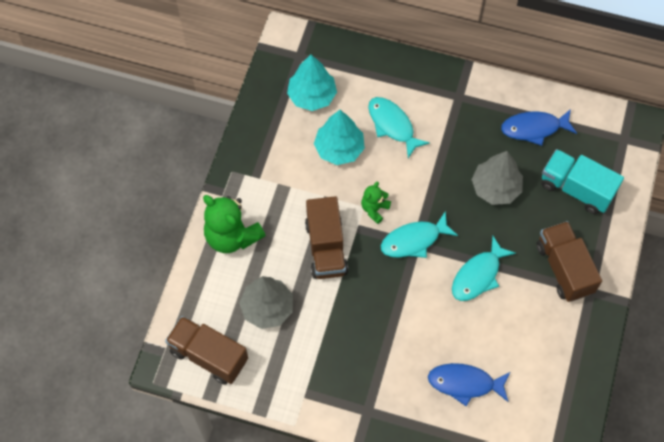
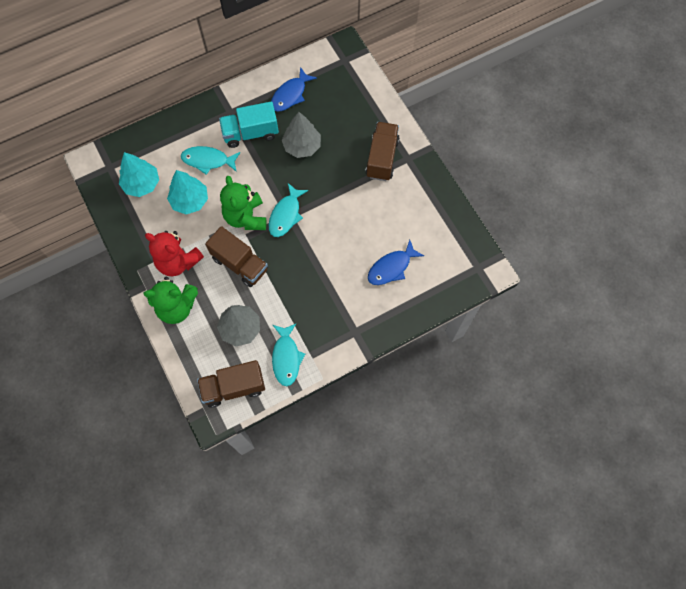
camera: 45 degrees left, 5 degrees up
(273, 196) = (178, 262): none -> red teddy bear
(374, 209) = (246, 217): green teddy bear -> green teddy bear, size x1.92
(478, 275) = (340, 203): turquoise fish -> turquoise fish (286, 358)
(564, 268) = (382, 158): brown truck -> brown truck turned 75 degrees clockwise
(576, 189) = (346, 109): turquoise truck -> turquoise truck (250, 133)

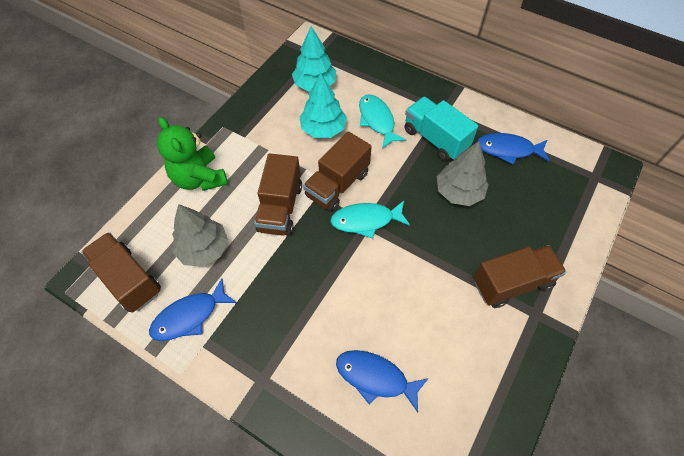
camera: 60 degrees right, 10 degrees down
(178, 262) = (250, 153): red teddy bear -> none
(246, 217) = (337, 185): green teddy bear -> brown truck
(286, 358) = (189, 316): turquoise fish -> blue fish

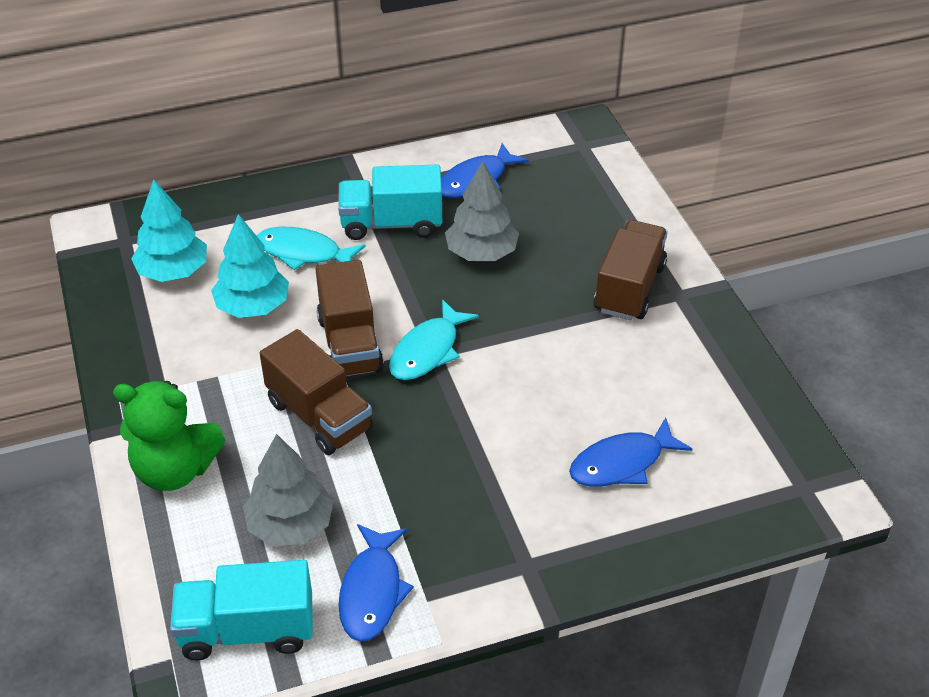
camera: 50 degrees left, 15 degrees down
(129, 280) = (247, 630): brown truck -> turquoise truck

